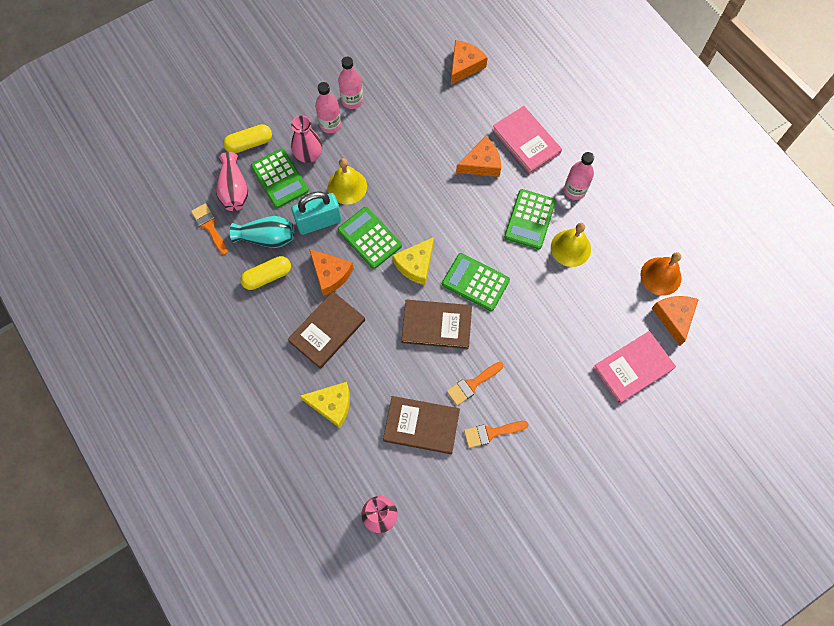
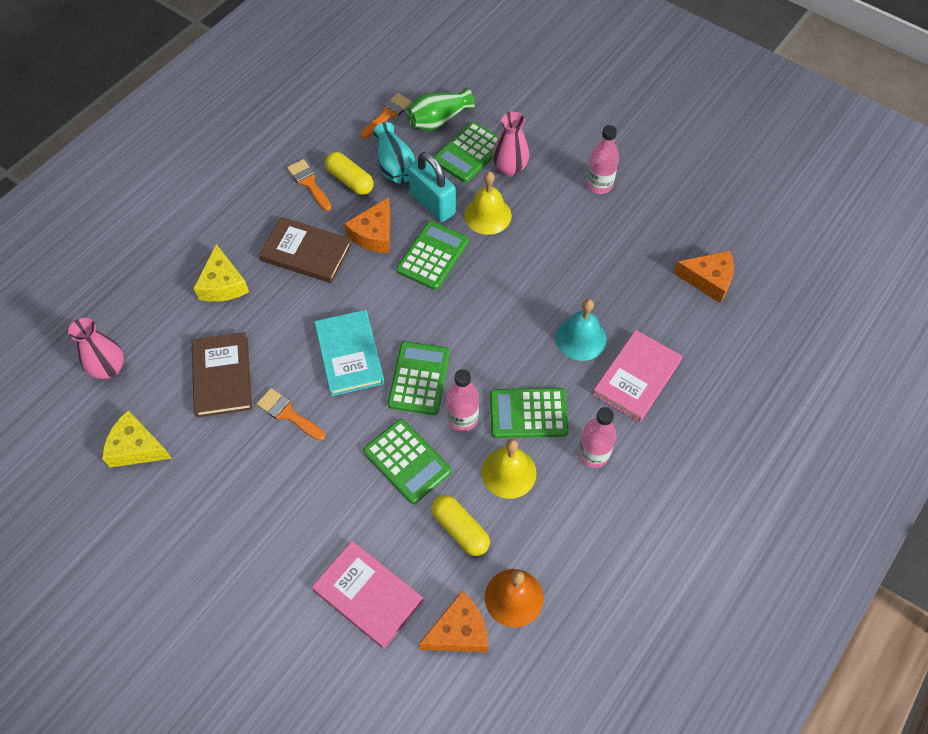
camera: 70 degrees right, 10 degrees down
(234, 190) = (438, 120): pink vase -> green vase
(249, 143) = (498, 114): yellow capsule -> yellow capsule (460, 529)
(330, 124) = (558, 175): pink bottle -> pink bottle (462, 418)
(416, 265) = (417, 311): yellow cheese -> yellow cheese (136, 447)
(436, 325) = (349, 355): brown book -> turquoise book
(481, 164) = (580, 338): orange cheese -> turquoise bell
(491, 433) = (233, 451): orange brush -> orange brush (308, 183)
(540, 312) = (407, 461): none -> green calculator

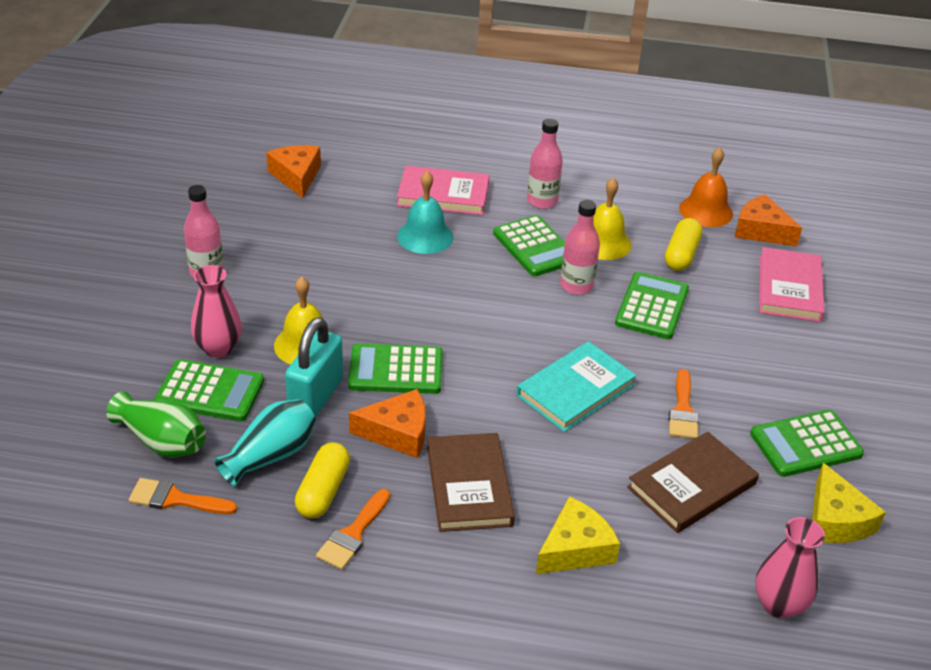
camera: 120 degrees left, 20 degrees down
(419, 378) = (559, 328): green calculator -> green calculator (805, 444)

